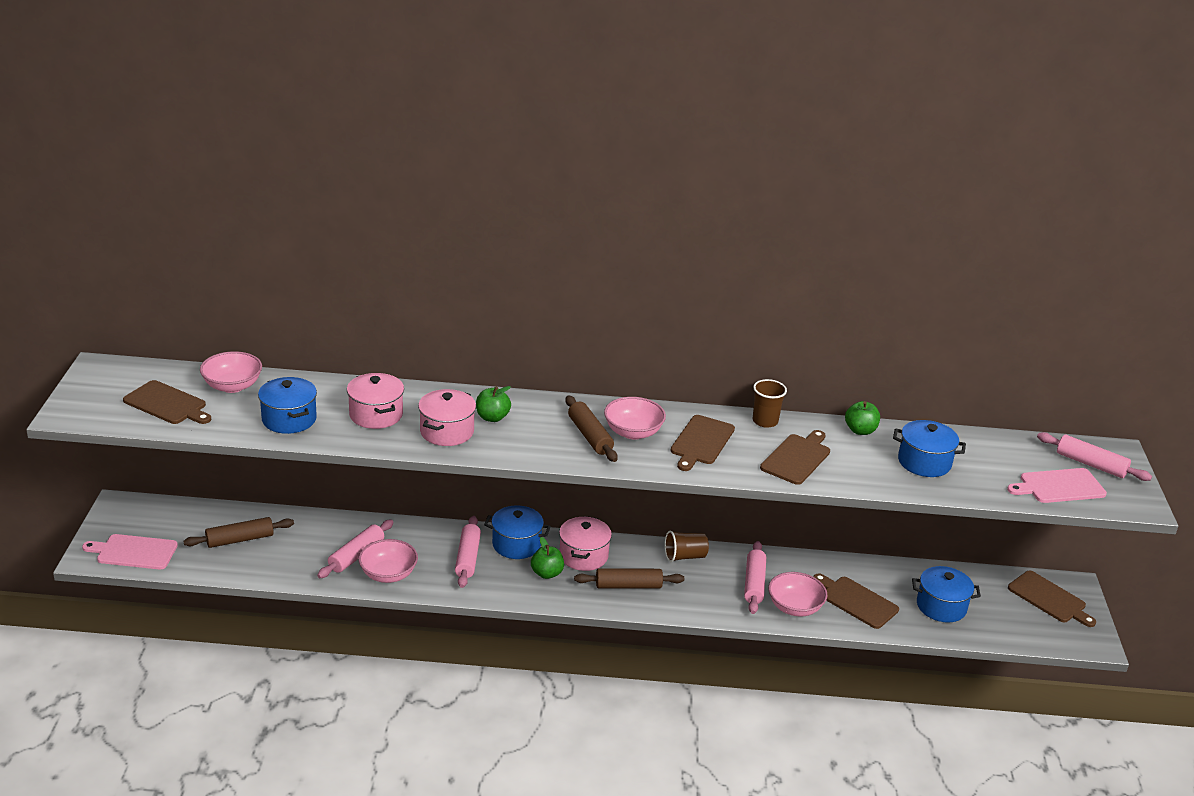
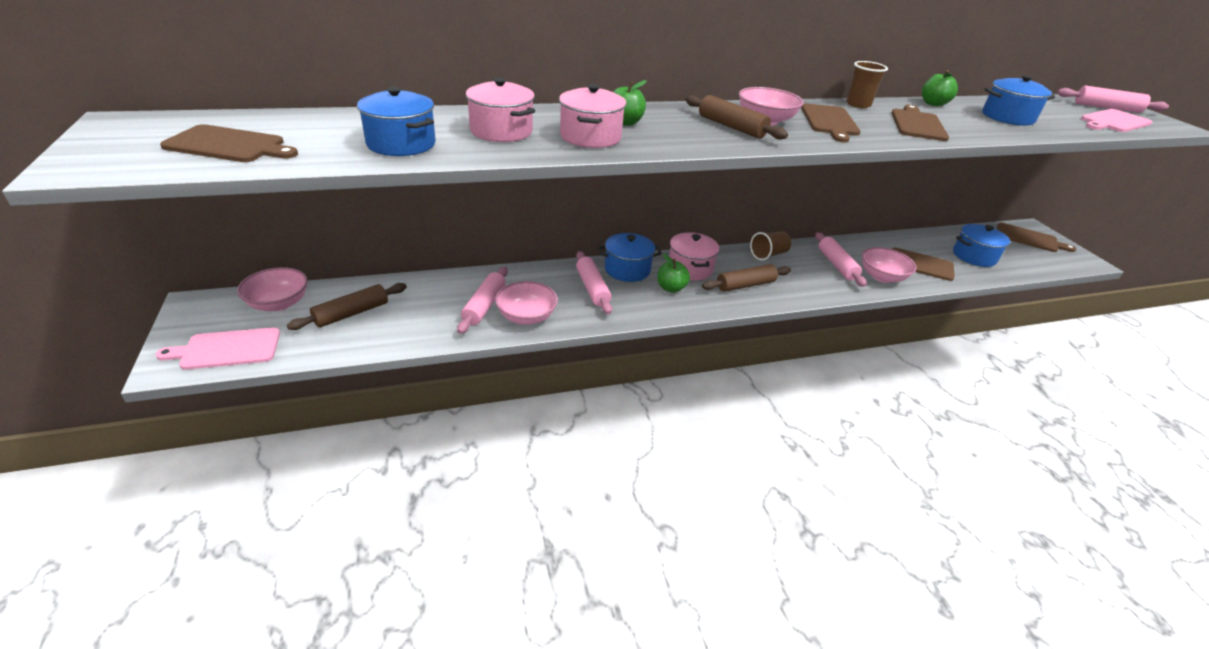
camera: 20 degrees left, 5 degrees up
(232, 386) = (311, 123): pink bowl -> pink bowl (279, 303)

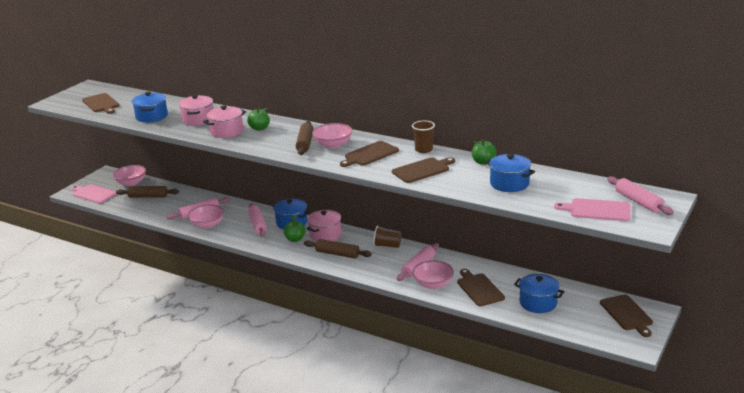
camera: 50 degrees right, 10 degrees down
(592, 288) = (257, 224): pink rolling pin -> pink rolling pin turned 45 degrees counterclockwise

